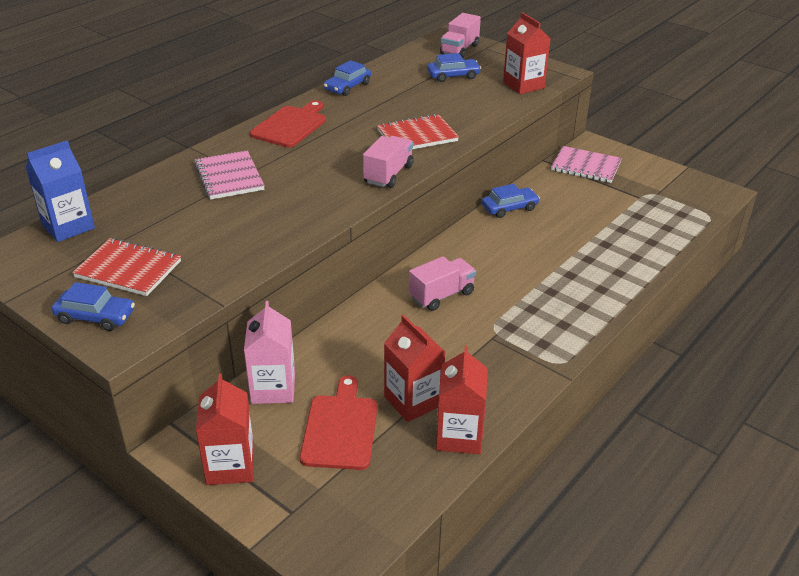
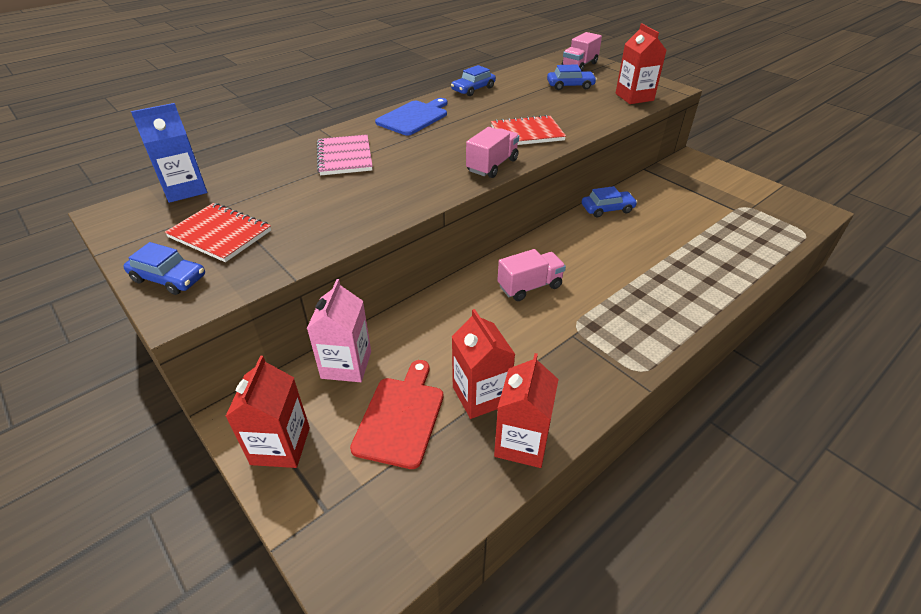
camera: 10 degrees right, 5 degrees up
(291, 125) = (414, 117): red cutting board -> blue cutting board
(585, 166) = (684, 177): pink notebook -> none

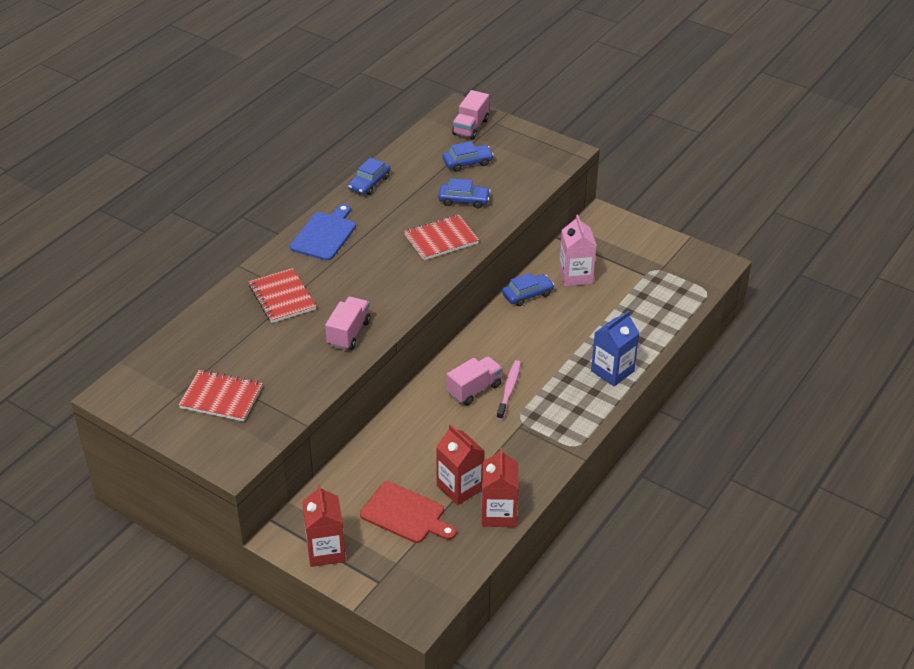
camera: 15 degrees left, 0 degrees up
(169, 278) = (208, 442): blue car -> blue car (464, 200)
(185, 189) = (158, 359): blue carton -> blue carton (612, 371)
(344, 157) = (282, 297): pink notebook -> red notebook
(346, 365) = (346, 485): pink carton -> pink carton (575, 276)
(401, 417) = (405, 514): red cutting board -> red cutting board turned 120 degrees clockwise
(492, 165) = (421, 285): pink truck -> pink truck (348, 333)
(569, 293) = (509, 389): none -> pink toothbrush
(634, 97) = (534, 170): red carton -> none

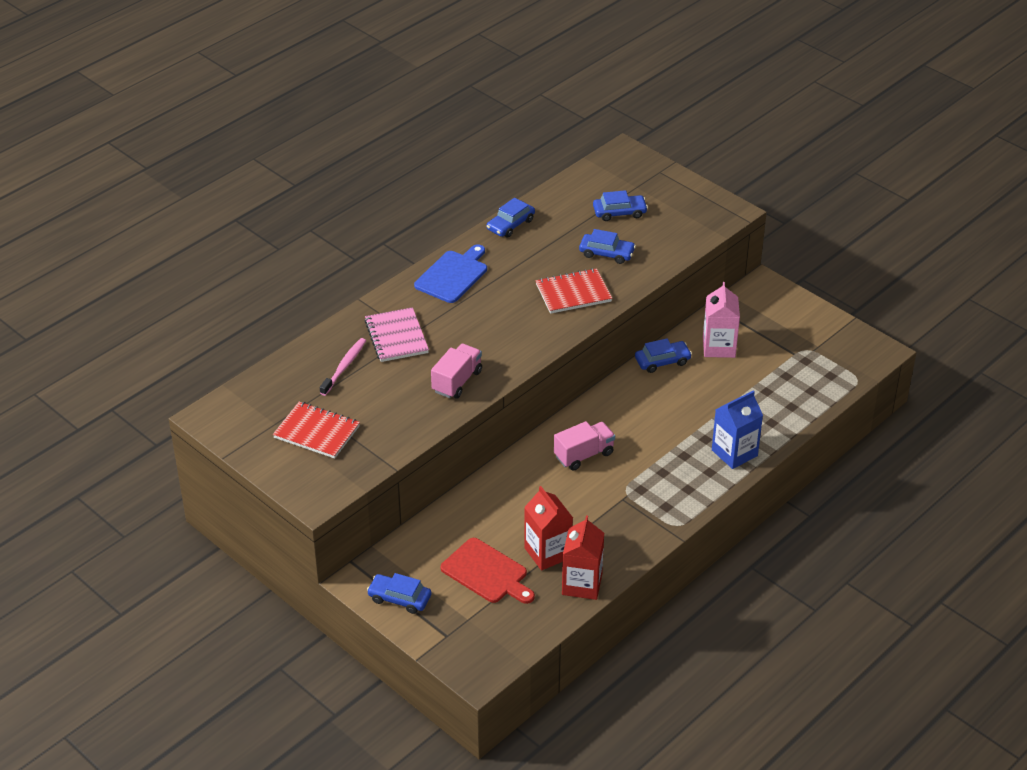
camera: 10 degrees right, 0 degrees up
(282, 297) = (396, 337): red notebook -> pink notebook
(325, 550) = (399, 598): red carton -> blue car
(470, 127) = (631, 174): pink truck -> none
(509, 389) = (620, 459): pink toothbrush -> pink toothbrush (344, 367)

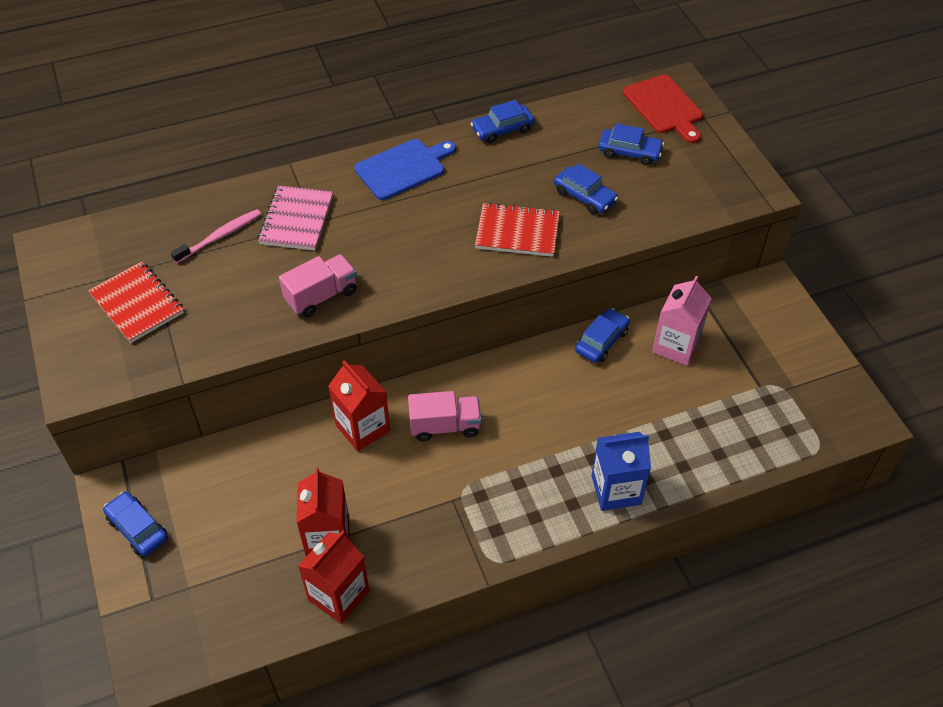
camera: 25 degrees right, 10 degrees up
(487, 573) = (247, 535): red cutting board -> red cutting board (664, 107)
(522, 477) = (362, 428): none -> red carton
(662, 361) = (601, 341): blue car -> blue car turned 60 degrees counterclockwise

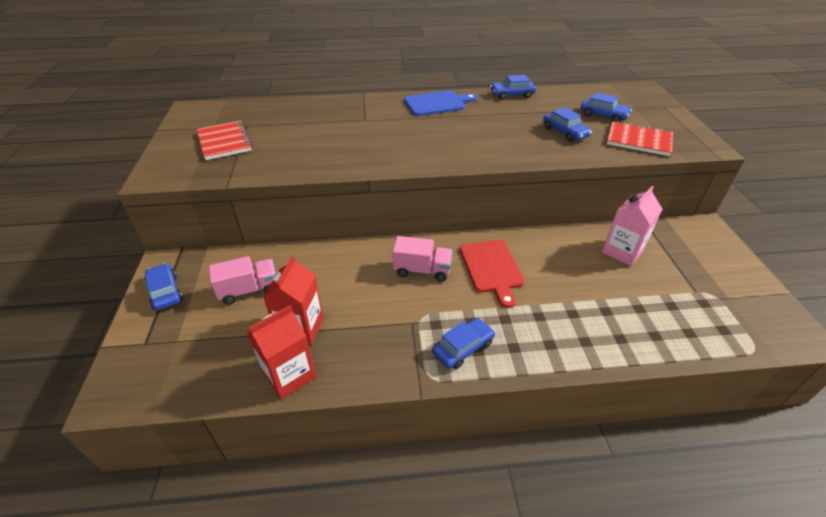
camera: 15 degrees right, 10 degrees down
(220, 236) = (299, 118): pink toothbrush -> none
(296, 220) = (353, 117): pink notebook -> none
(321, 296) = (351, 156): pink truck -> pink truck (249, 290)
(362, 428) = (359, 260): red carton -> none
(517, 232) = (509, 143): red notebook -> red notebook (639, 140)
(601, 341) = (561, 238): blue car -> blue car (463, 348)
(616, 490) = (555, 344): blue carton -> none
(664, 107) = (633, 98): red cutting board -> red cutting board (491, 268)

